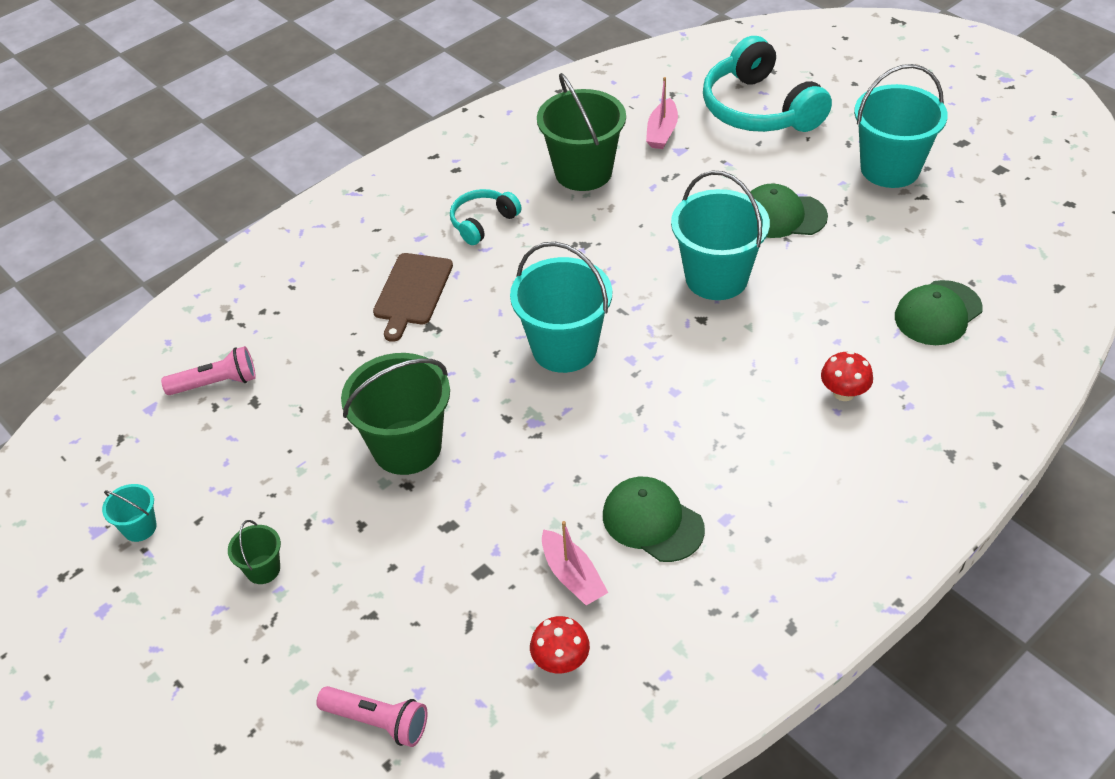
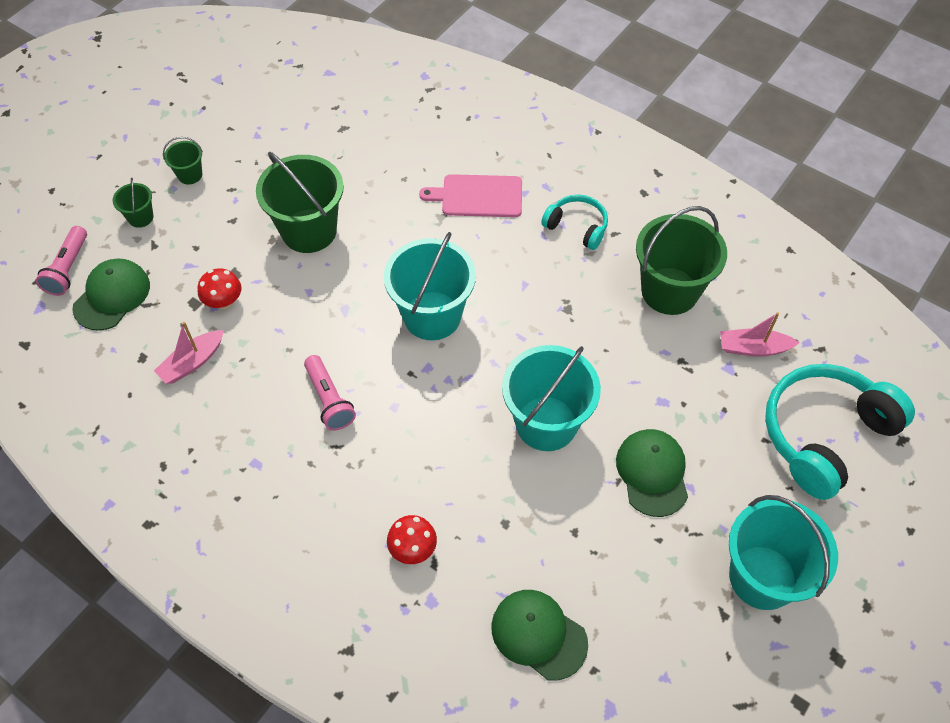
camera: 75 degrees right, 10 degrees up
(139, 528) = (221, 99): turquoise bucket -> none
(216, 383) = (358, 101): pink flashlight -> pink flashlight (329, 400)
(316, 630) = (140, 217): none -> green bucket
(412, 292) = (478, 196): brown cutting board -> pink cutting board
(561, 660) = (116, 367): red mushroom -> red mushroom (223, 301)
(652, 522) = (248, 409): green cap -> green cap (112, 296)

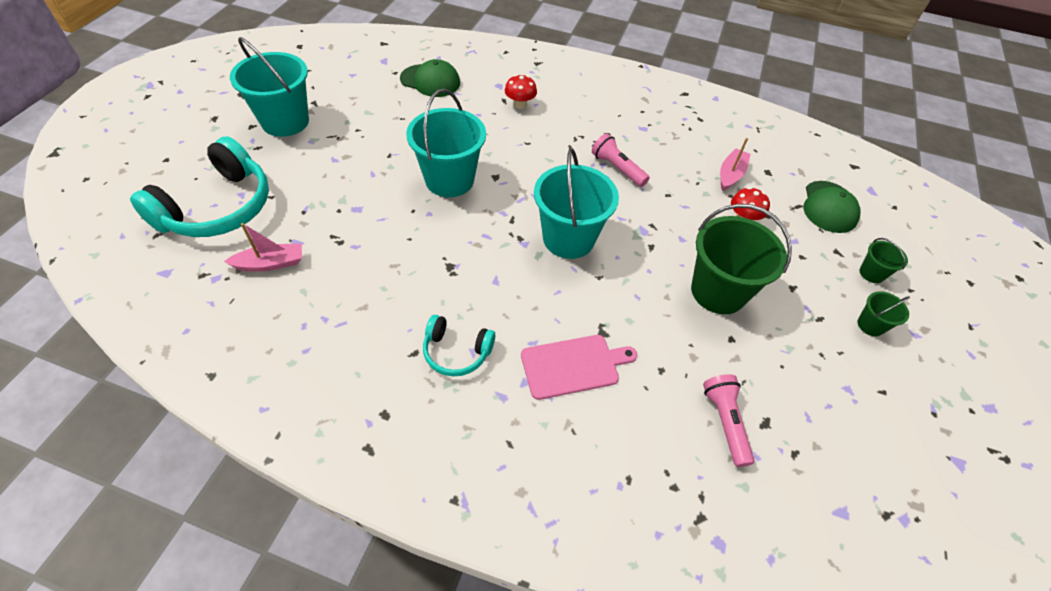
camera: 160 degrees right, 5 degrees down
(68, 269) = (882, 220): pink flashlight -> pink flashlight (725, 422)
(652, 473) = (363, 163): green cap -> none
(669, 291) = (351, 301): green bucket -> none

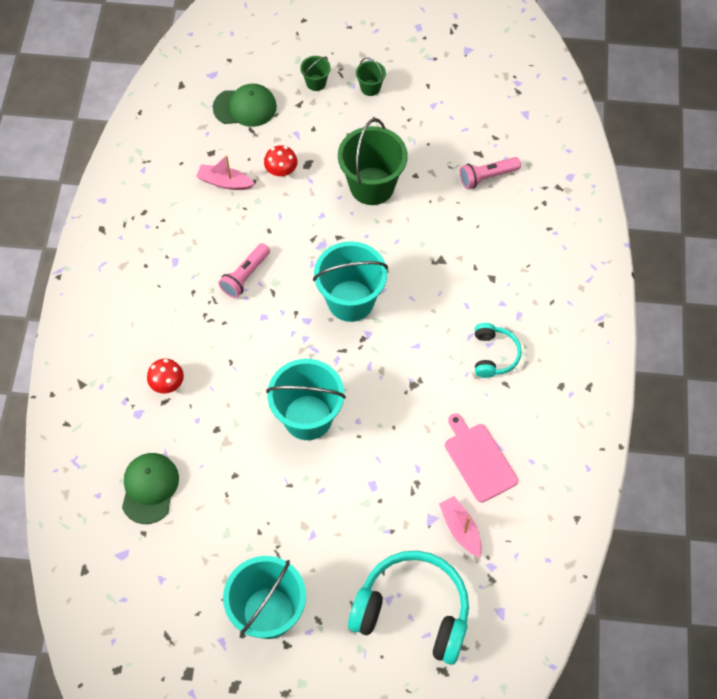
camera: 100 degrees left, 10 degrees up
(573, 365) = (476, 274): pink cutting board -> pink cutting board (478, 460)

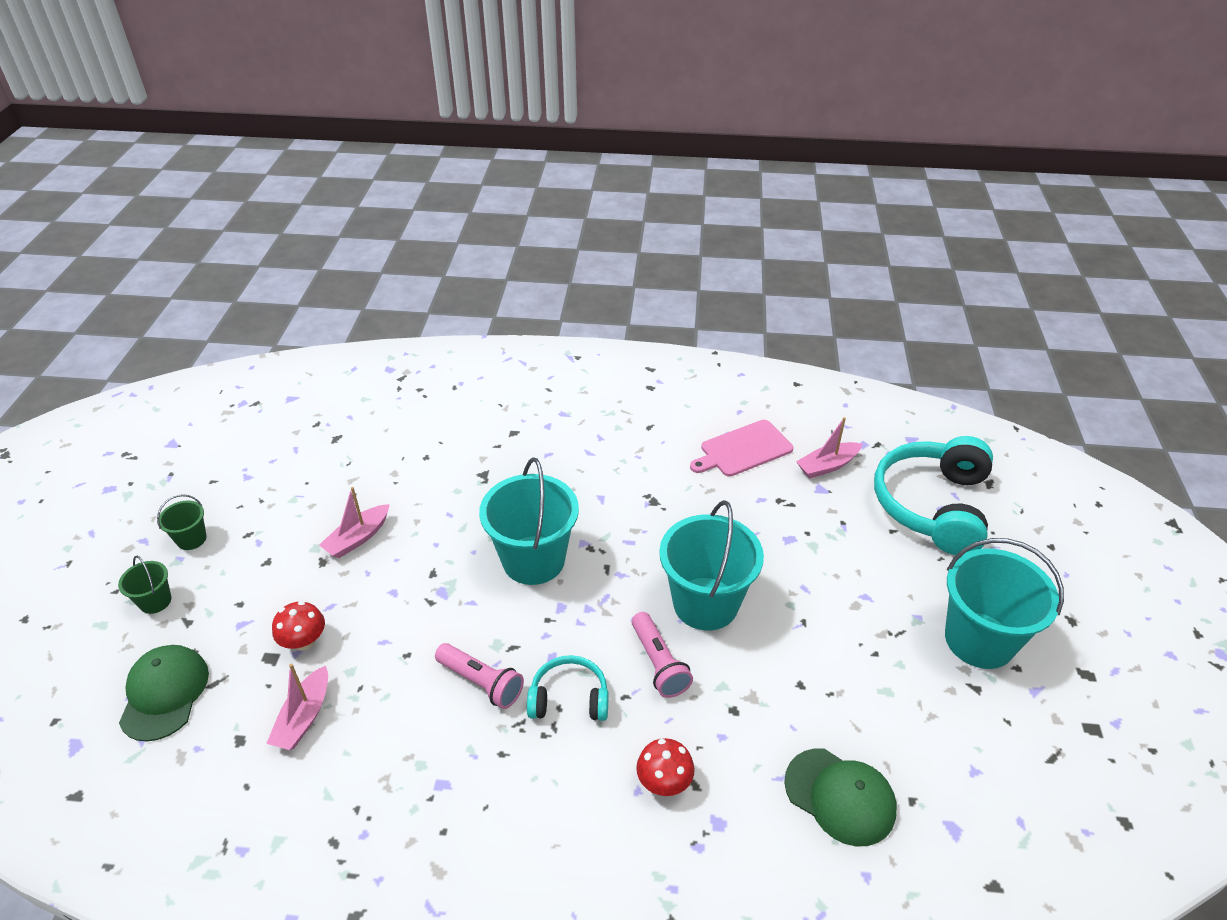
camera: 90 degrees left, 20 degrees down
(149, 488) = (840, 796): green cap -> green cap turned 150 degrees counterclockwise
(372, 186) = (358, 538): green bucket -> pink boat
(487, 177) = (372, 432): pink flashlight -> pink flashlight (658, 663)
(494, 355) = (613, 434): turquoise headphones -> turquoise headphones (569, 698)

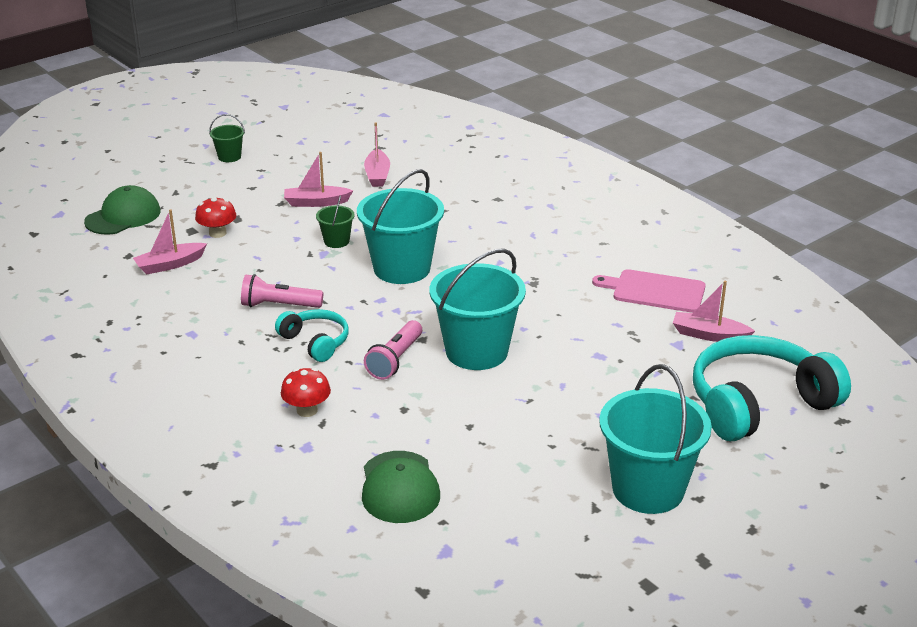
camera: 45 degrees right, 10 degrees down
(155, 601) = (173, 175): green bucket -> green bucket (336, 241)
(375, 470) = (377, 175): none -> pink boat
(481, 683) = (279, 305): pink flashlight -> pink flashlight turned 105 degrees clockwise

